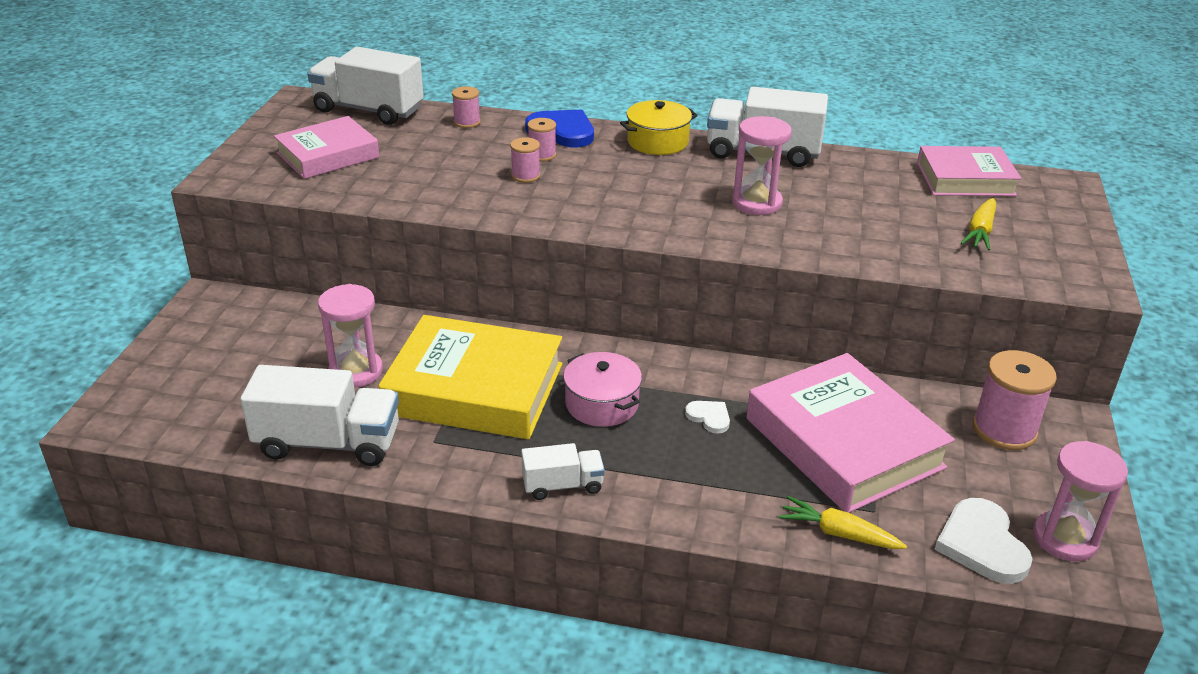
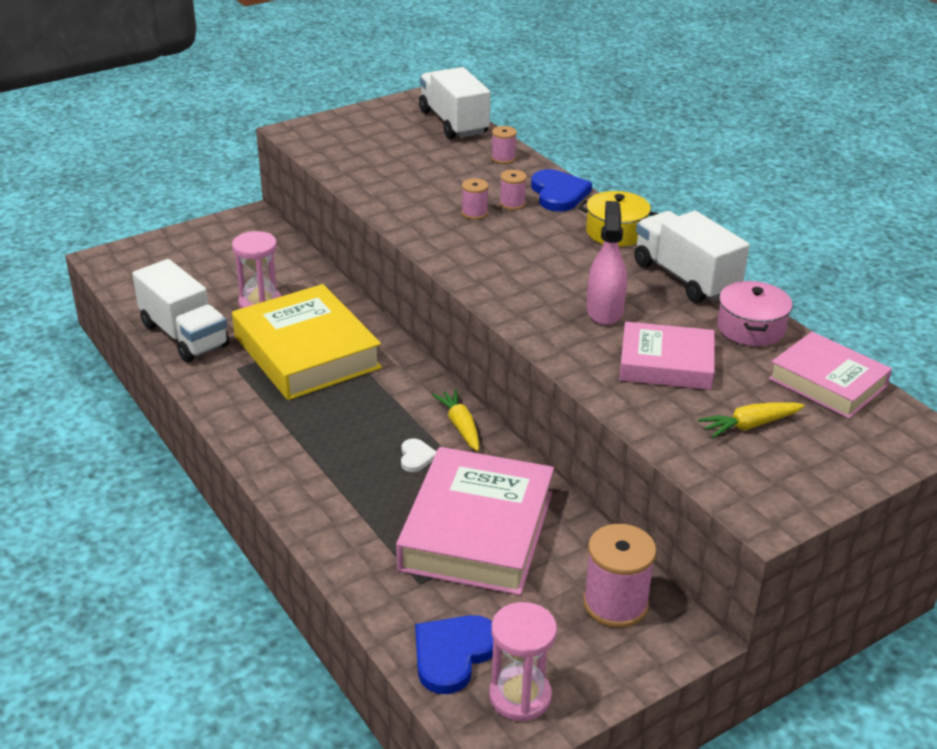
camera: 45 degrees right, 0 degrees up
(328, 155) = (376, 143): pink book -> pink book (666, 364)
(562, 485) = (262, 438): white truck -> none
(601, 404) = (364, 406): pink pot -> pink pot (750, 328)
(756, 203) = (604, 311): pink hourglass -> pink spray bottle
(838, 533) = (371, 578): yellow carrot -> yellow carrot (460, 426)
(982, 544) = (453, 654): white heart -> blue heart

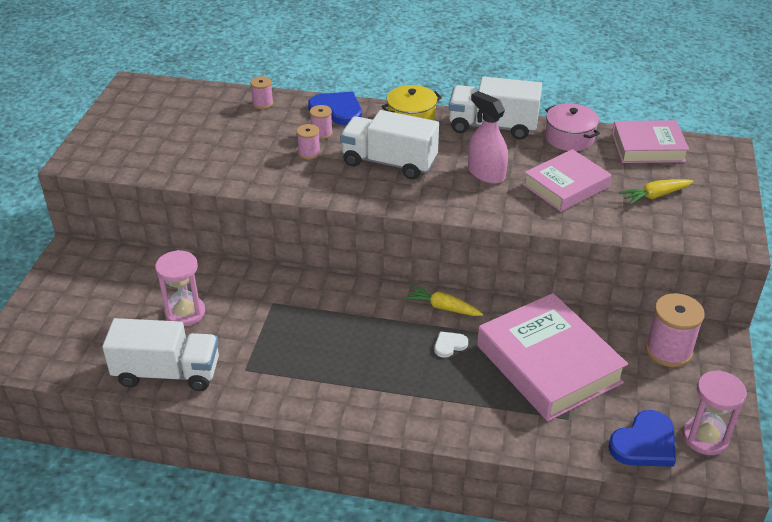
camera: 45 degrees left, 5 degrees up
(307, 352) = (274, 325): yellow book -> none
(416, 457) = (449, 345): white heart -> white heart turned 75 degrees counterclockwise
(453, 123) = (185, 94): white truck -> white truck (389, 163)
(453, 654) = (644, 443): blue heart -> blue heart turned 120 degrees counterclockwise
(749, 425) = (655, 196): yellow carrot -> yellow carrot turned 45 degrees clockwise

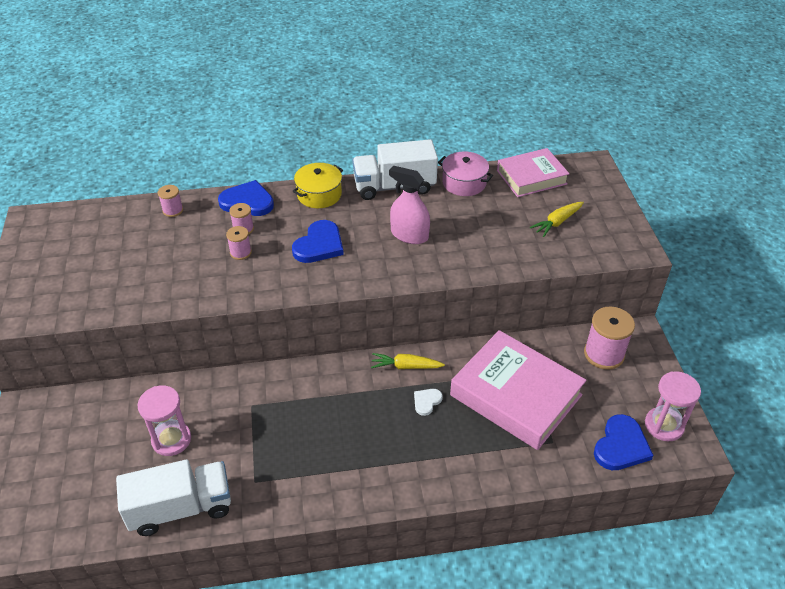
camera: 20 degrees left, 5 degrees up
(389, 163) = (319, 245): white truck -> blue heart
(566, 186) = (481, 231): pink book -> none

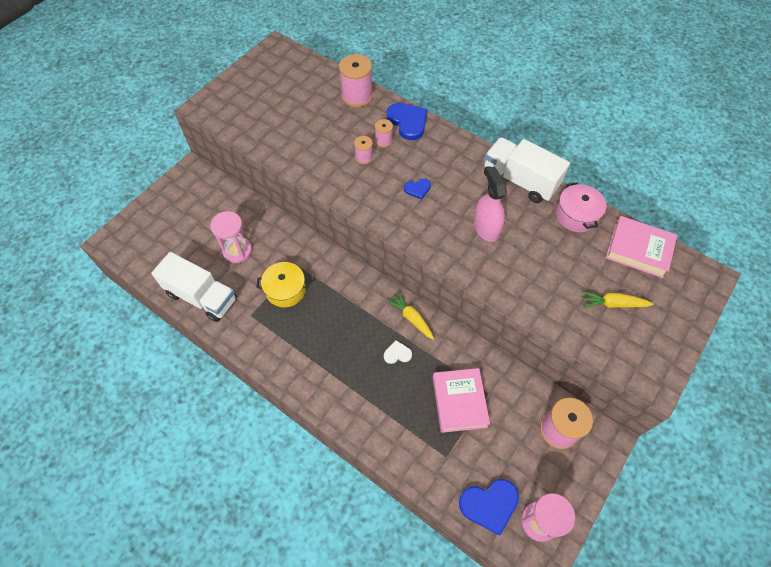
camera: 45 degrees right, 15 degrees up
(173, 210) = (357, 96): pink spool -> pink spool, size x1.88
(319, 194) = (460, 149): yellow pot -> yellow pot (285, 290)
(319, 245) = (417, 189): blue heart -> blue heart, size x0.54
(516, 395) = (459, 402): pink book -> pink book, size x0.62

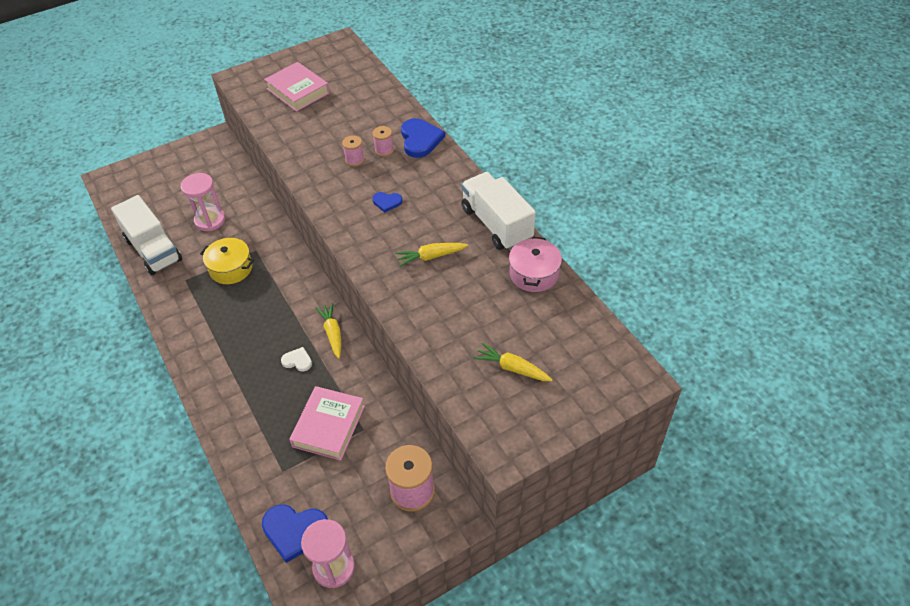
camera: 25 degrees right, 10 degrees down
(357, 96) = (386, 104): pink spool -> none
(486, 227) = (430, 257): pink spray bottle -> yellow carrot
(638, 250) = (578, 327): pink book -> pink book (298, 91)

